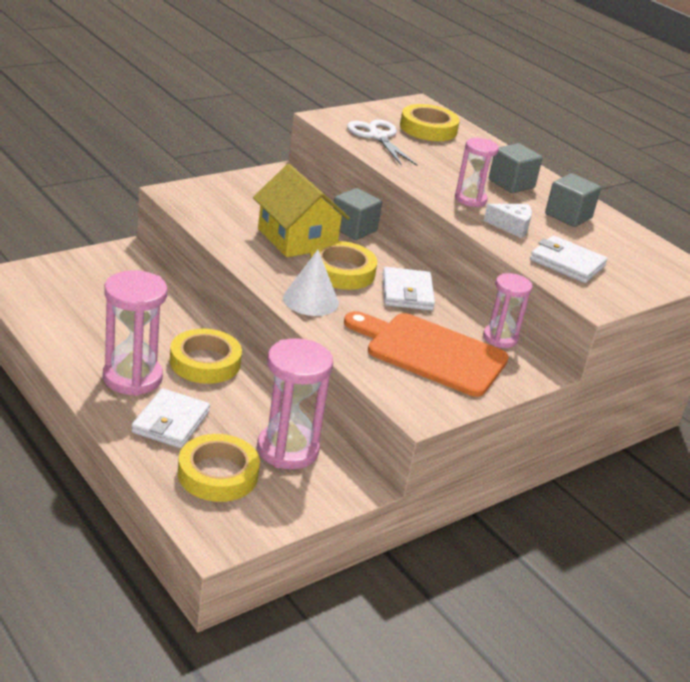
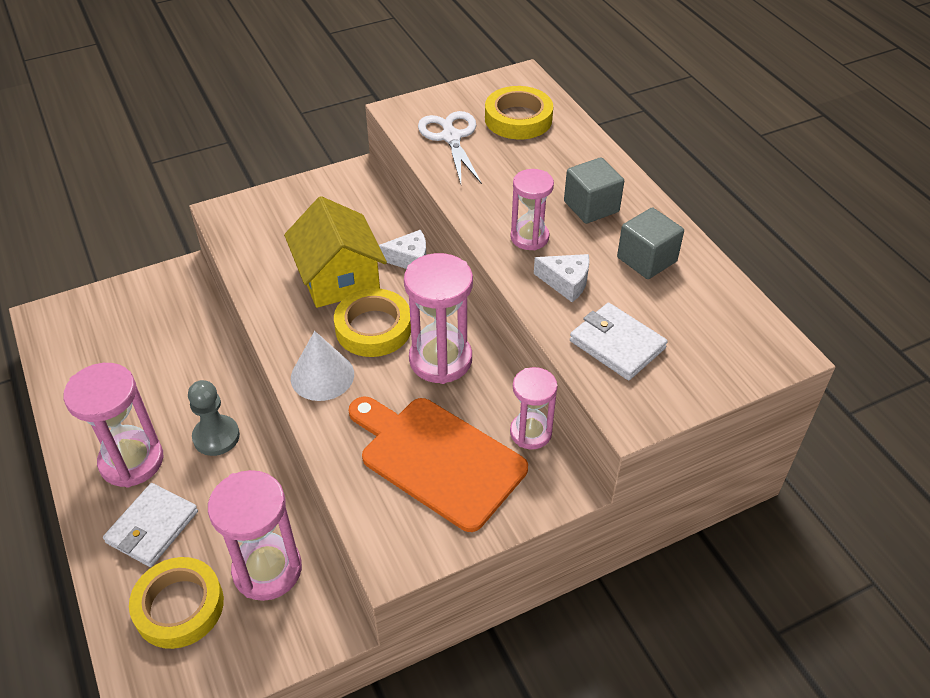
camera: 15 degrees right, 15 degrees up
(205, 362) = (216, 437): yellow tape -> grey pawn
(353, 229) = (409, 259): grey cube -> white cheese
(407, 292) = (440, 359): white wallet -> pink hourglass

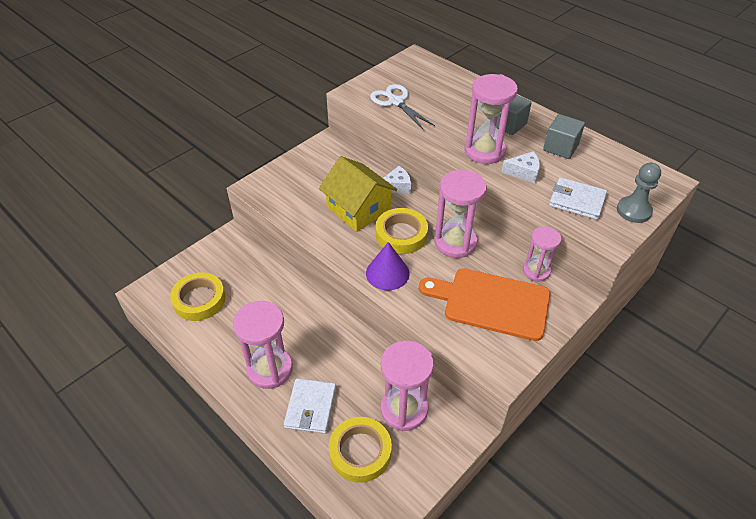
camera: 20 degrees left, 0 degrees up
(216, 437) = (319, 336): grey pawn -> grey pawn (633, 211)
(322, 376) = (387, 273): white cone -> purple cone
(518, 119) = (430, 82): yellow tape -> yellow tape (199, 300)
(529, 237) = (484, 151): pink hourglass -> pink hourglass, size x1.61

